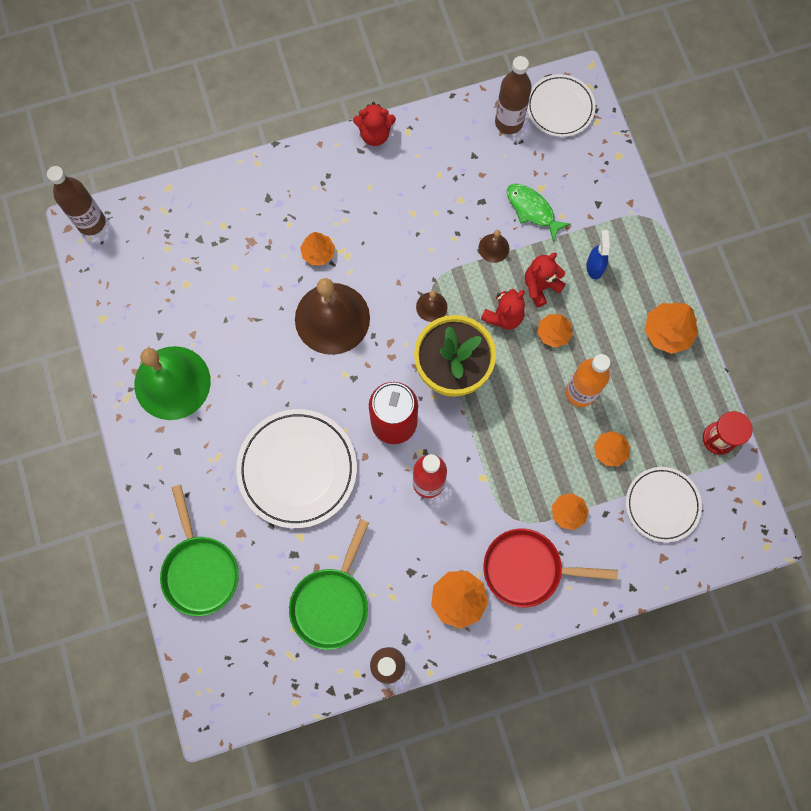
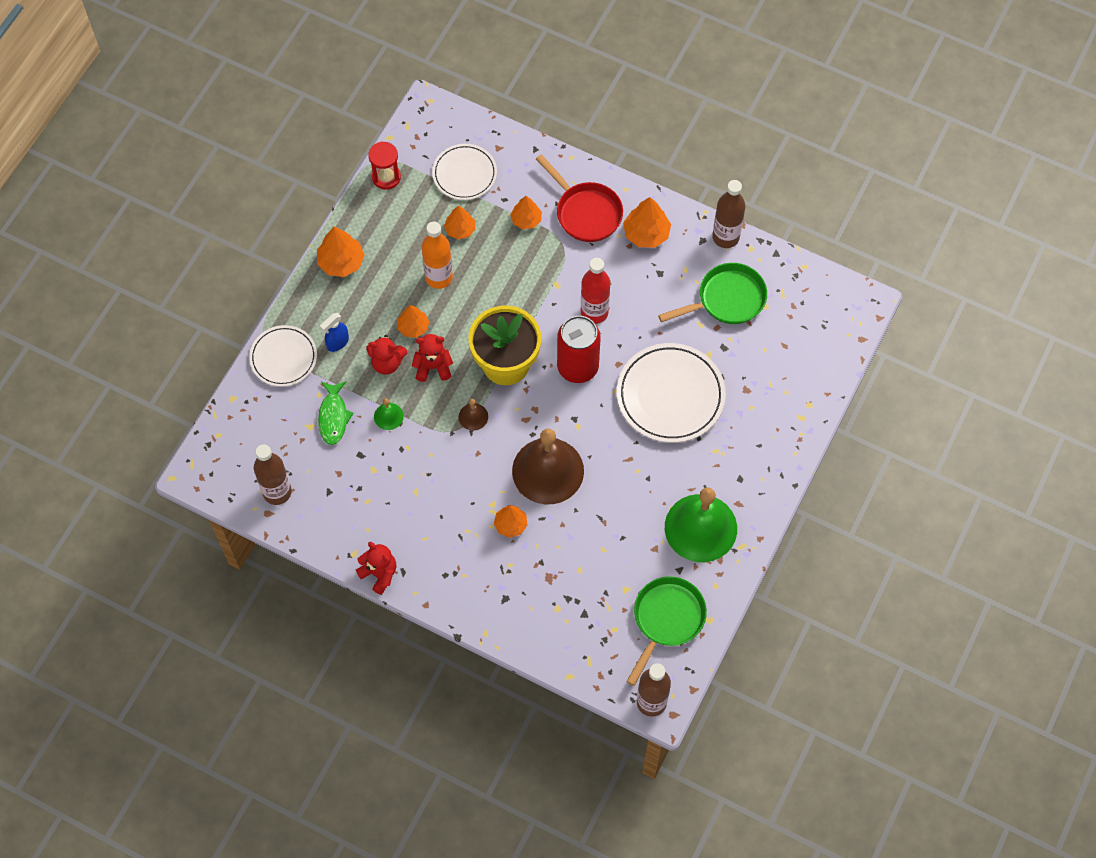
camera: 135 degrees left, 10 degrees down
(200, 569) = (793, 391): green pan -> green pan (666, 620)
(493, 248) = (388, 416): brown bell -> green bell
(560, 108) = (230, 468): white plate -> white plate (283, 357)

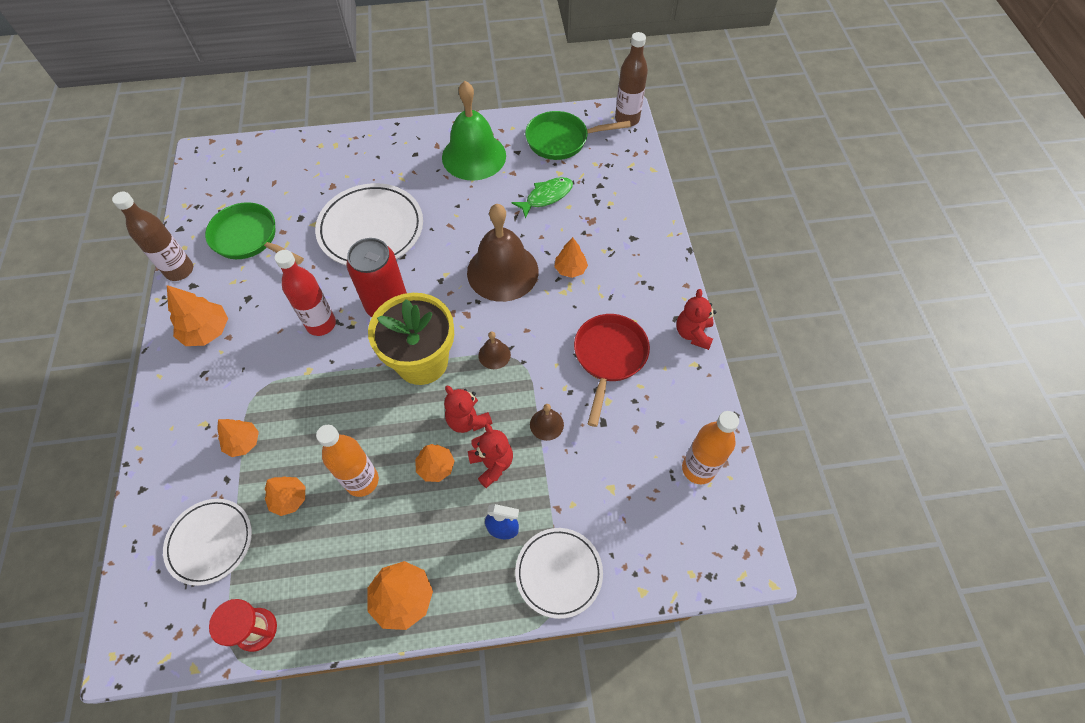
camera: 125 degrees left, 5 degrees down
(277, 492) = (698, 469): brown bottle -> orange bottle
(333, 417) = (585, 473): green fish -> green fish (546, 197)
(388, 416) = (546, 424): green bell -> brown bell
(585, 212) = (206, 394): red pan -> red pan (609, 357)

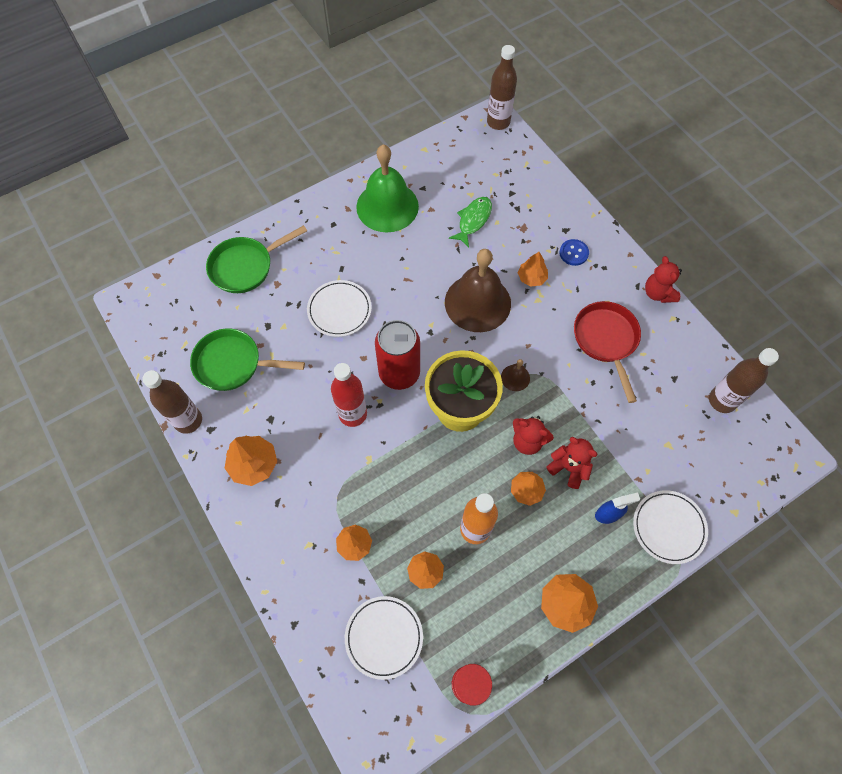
camera: 25 degrees left, 5 degrees up
(371, 229) = (339, 310): white plate -> white plate, size x0.63
(546, 424) = (591, 417): brown bell -> none
(561, 140) = (454, 162): green pan -> green pan (246, 266)
(627, 262) = (573, 253): none -> blue button
(698, 469) = (722, 400): orange bottle -> brown bottle

